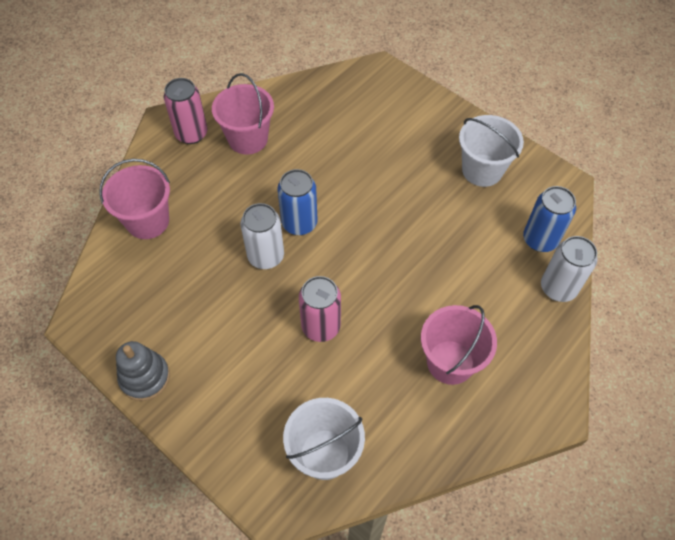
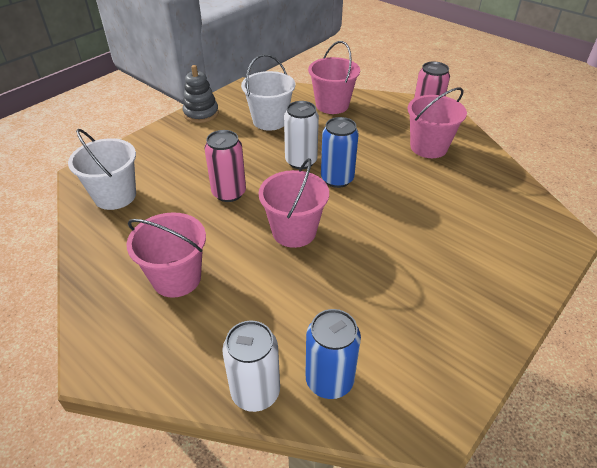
camera: 90 degrees right, 15 degrees down
(381, 263) = (294, 231): none -> pink bucket
(482, 170) = (433, 326): white bucket -> white bucket (270, 121)

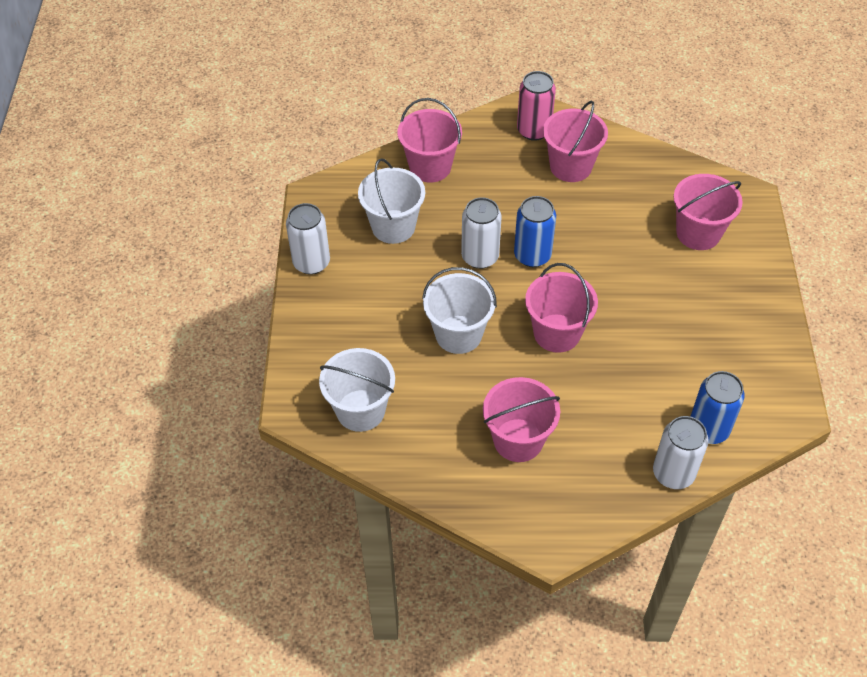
camera: 40 degrees left, 10 degrees up
(201, 113) = (311, 262): grey stacking toy -> white can
(229, 193) = (458, 334): pink can -> white bucket
(488, 234) = (698, 233): none -> pink bucket

